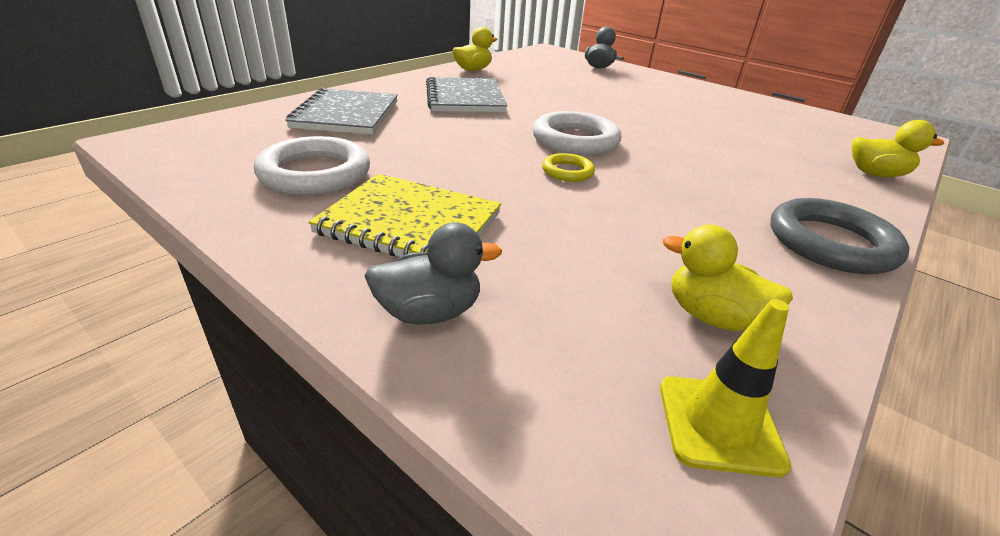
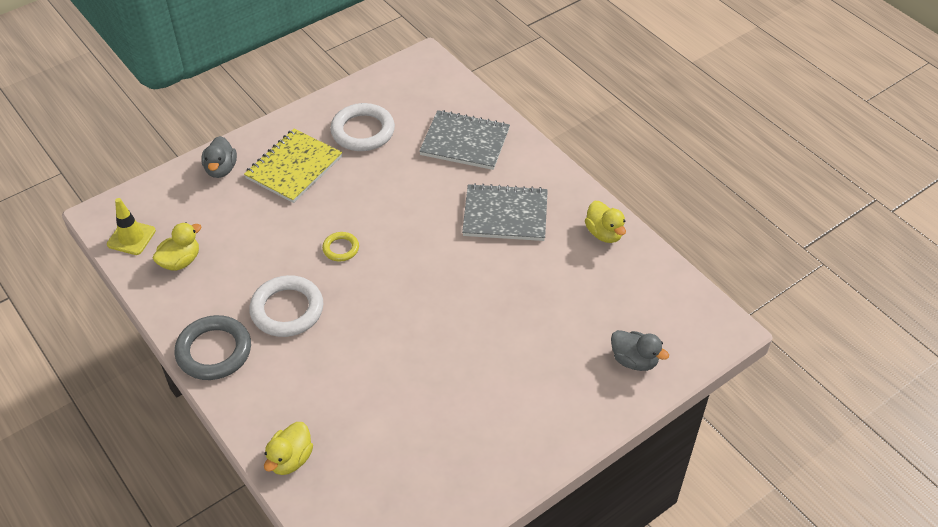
camera: 105 degrees right, 15 degrees up
(575, 140) = (396, 268): white ring -> white ring (287, 310)

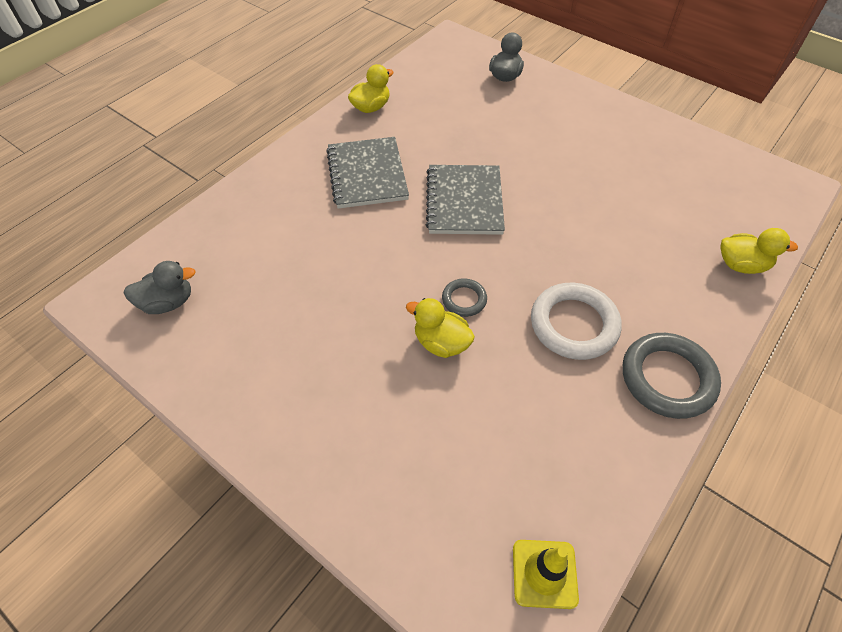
camera: 105 degrees left, 5 degrees up
(180, 261) = (557, 477): yellow duck -> yellow duck (441, 343)
(221, 169) = (366, 494): grey duck -> grey duck (168, 302)
(294, 167) = (340, 394): yellow notebook -> none
(341, 248) = (464, 299): yellow ring -> grey ring
(363, 131) = (254, 333): white ring -> none
(465, 142) = (260, 227): grey notebook -> grey notebook (464, 202)

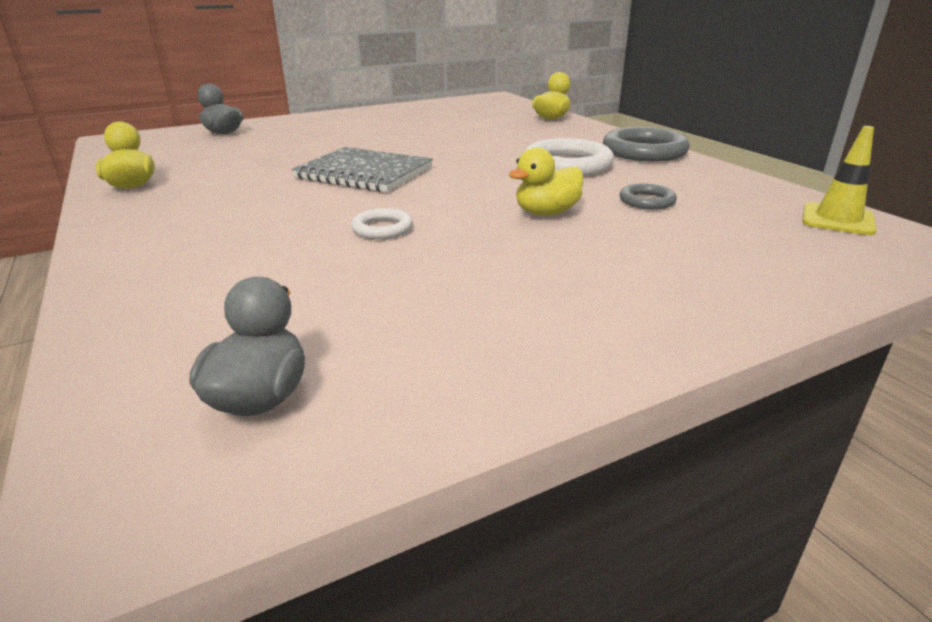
camera: 65 degrees left, 25 degrees down
(364, 261) = (382, 228): none -> white ring
(367, 174) = (242, 205): grey notebook -> none
(464, 299) = (497, 194): grey ring -> grey ring (647, 201)

